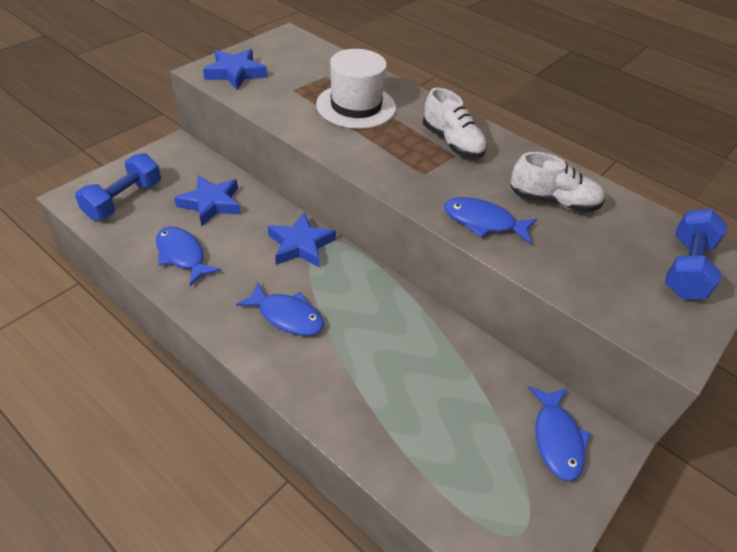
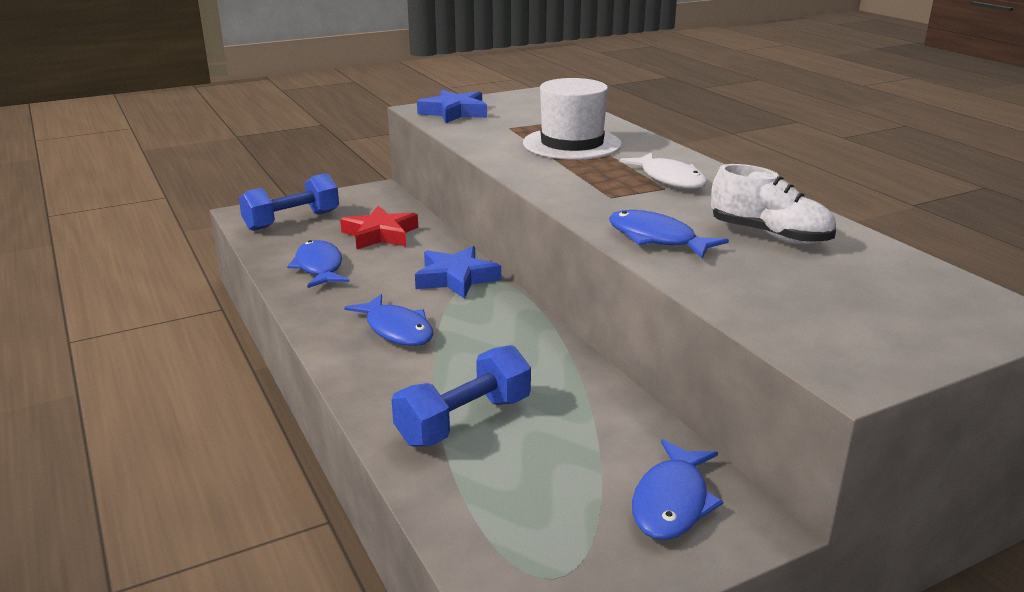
camera: 25 degrees right, 20 degrees down
(211, 204) = (380, 234): blue star -> red star
(452, 143) = (669, 179): white shoe -> white fish
(686, 268) = (930, 312): blue dumbbell -> blue dumbbell (464, 421)

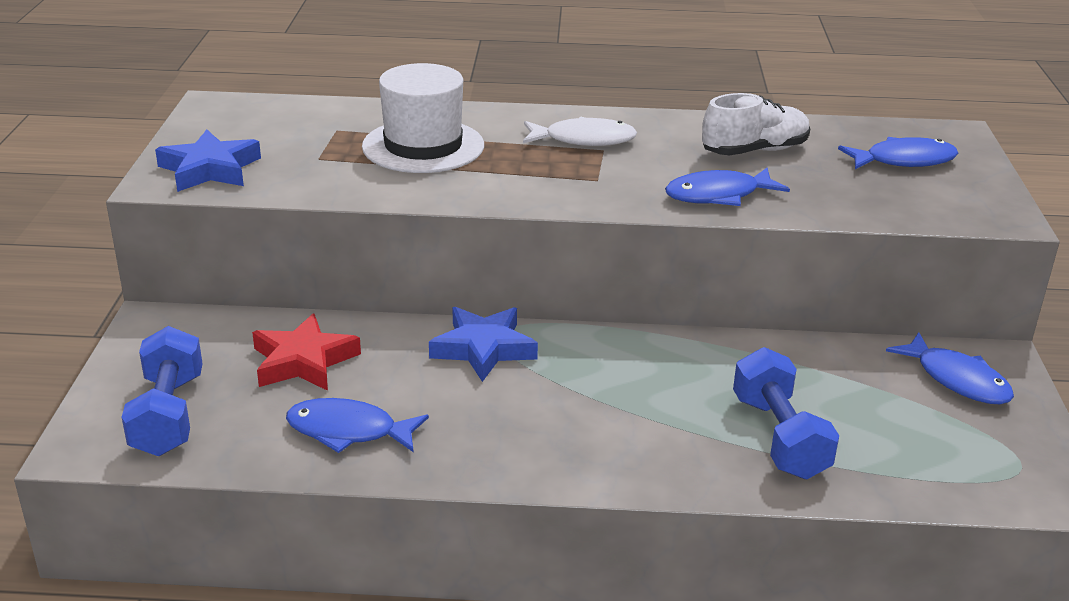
camera: 60 degrees left, 5 degrees up
(397, 330) = (568, 422): blue fish -> blue fish (903, 160)

